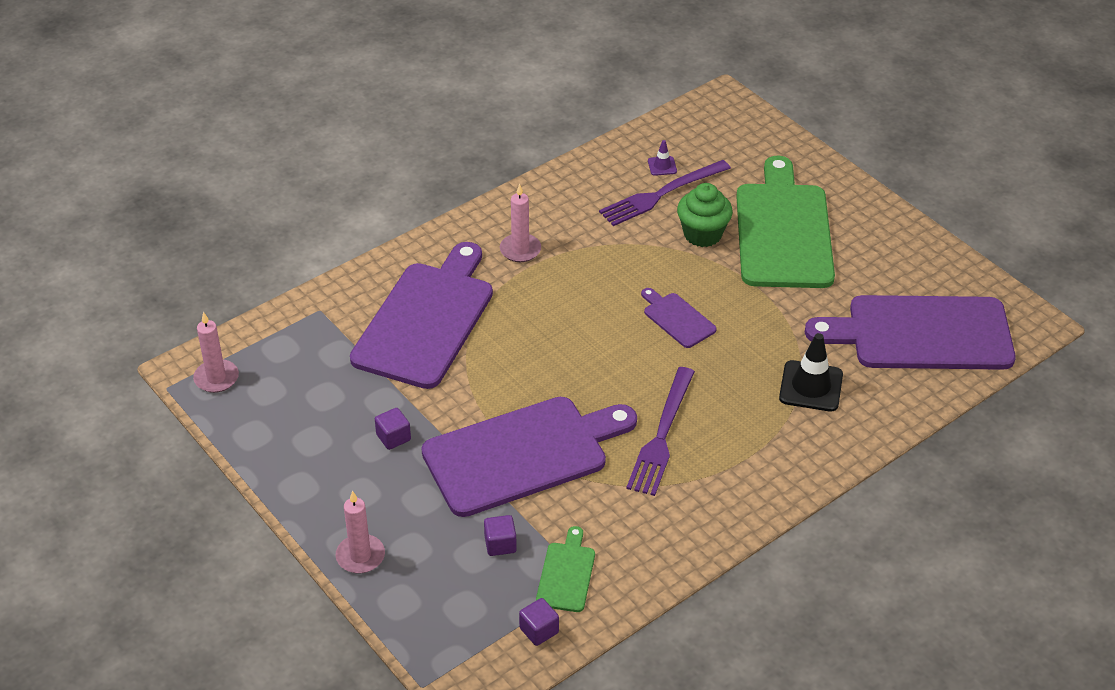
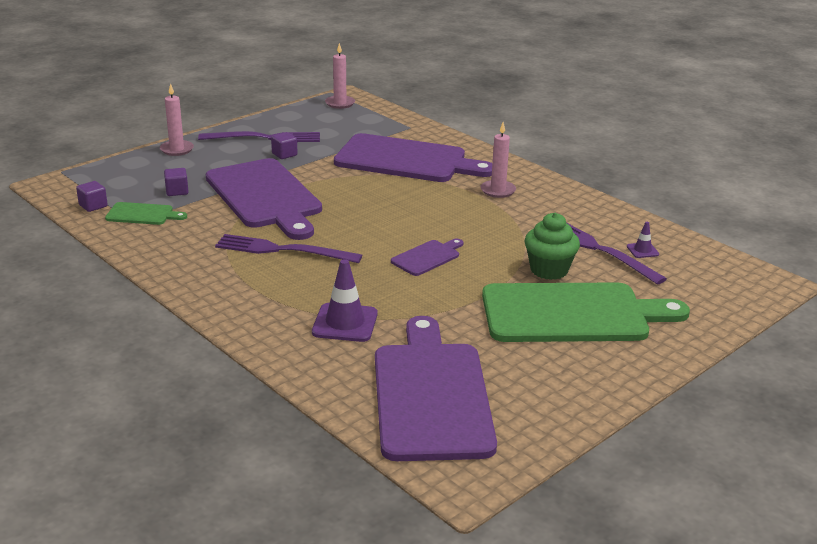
camera: 85 degrees right, 15 degrees down
(333, 460) = (264, 138): none -> purple fork
(811, 386) = (345, 323): black traffic cone -> purple traffic cone

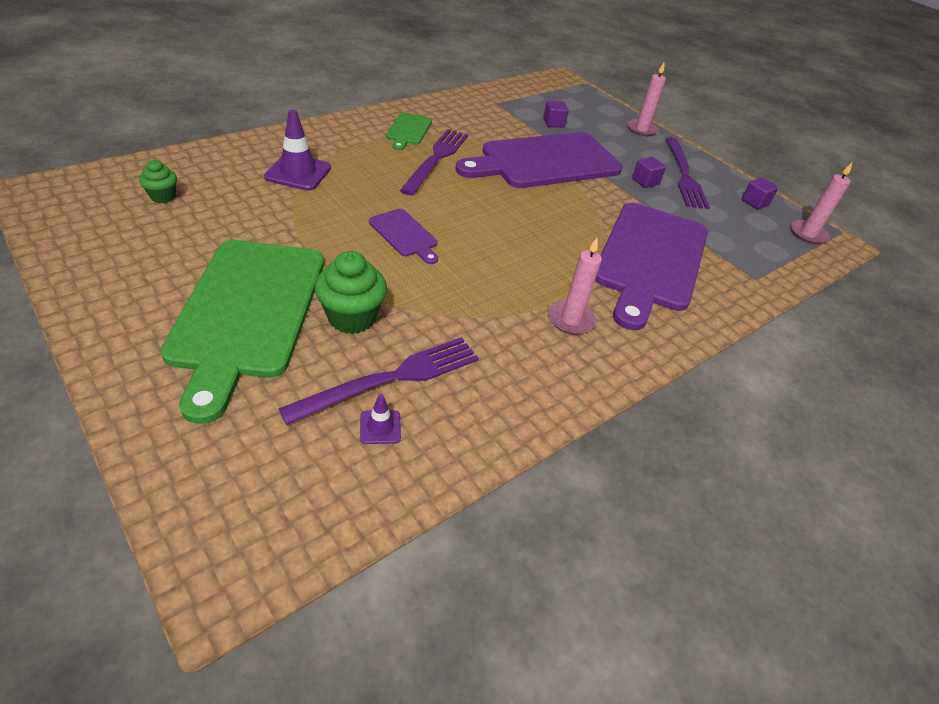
camera: 90 degrees right, 15 degrees up
(93, 206) = (525, 91): purple cube -> purple cube (755, 202)
(142, 214) = (509, 107): green cutting board -> green cutting board (408, 130)
(430, 395) = (163, 196): purple cutting board -> green cupcake

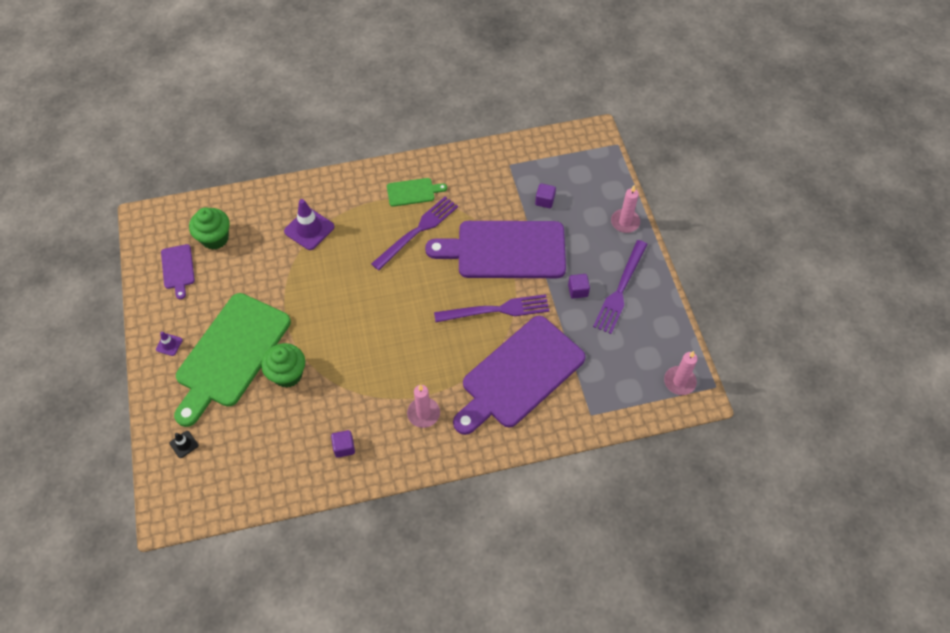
camera: 30 degrees right, 15 degrees up
(163, 196) = (215, 238): green cupcake -> green cupcake, size x1.71
(215, 450) = (184, 444): none -> black traffic cone
(380, 427) = (269, 457): purple traffic cone -> purple traffic cone (169, 344)
(390, 379) = (289, 426): purple fork -> purple fork (496, 310)
(405, 235) = (354, 309): purple cutting board -> purple cutting board (178, 269)
(408, 130) = (413, 192): green cutting board -> green cutting board turned 135 degrees counterclockwise
(755, 202) = (661, 335): purple cube -> purple cube (344, 447)

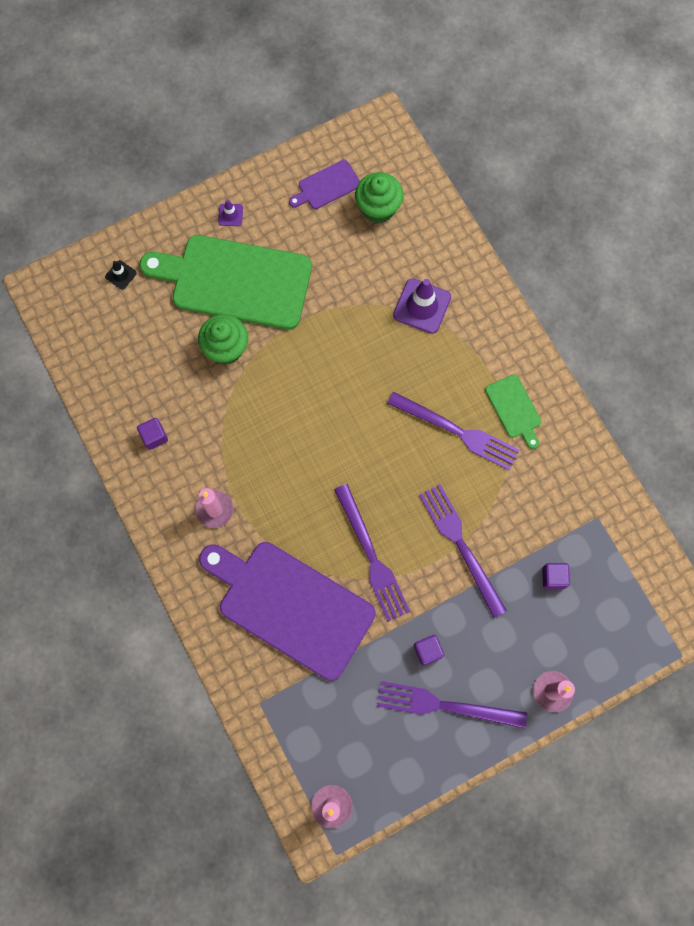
camera: 75 degrees right, 15 degrees up
(505, 250) = (461, 546): purple cutting board -> purple fork

